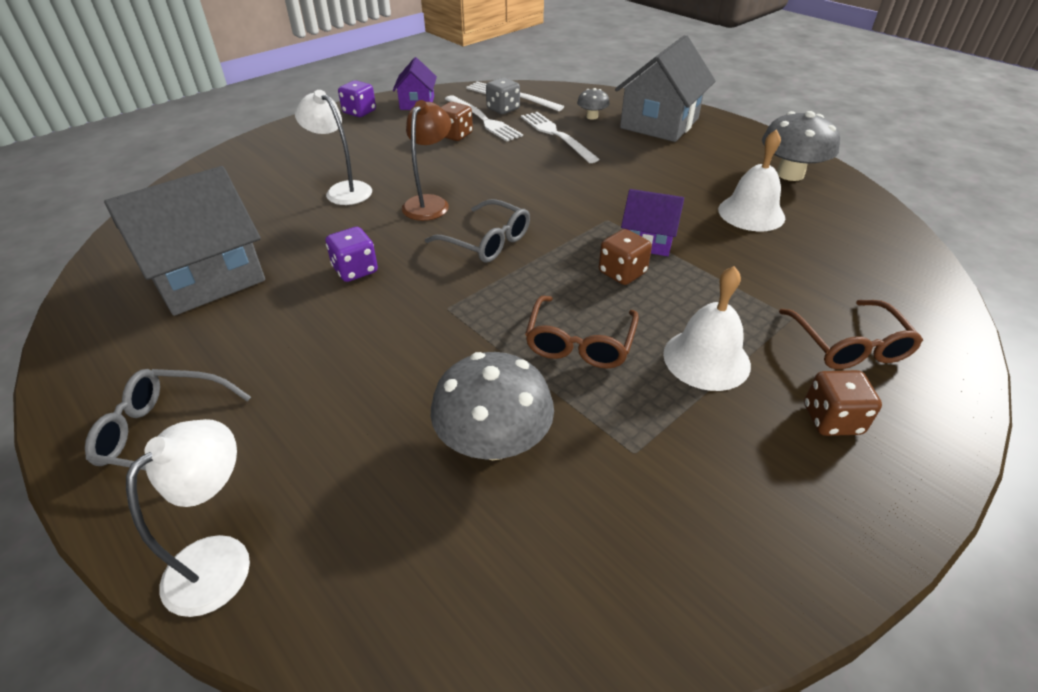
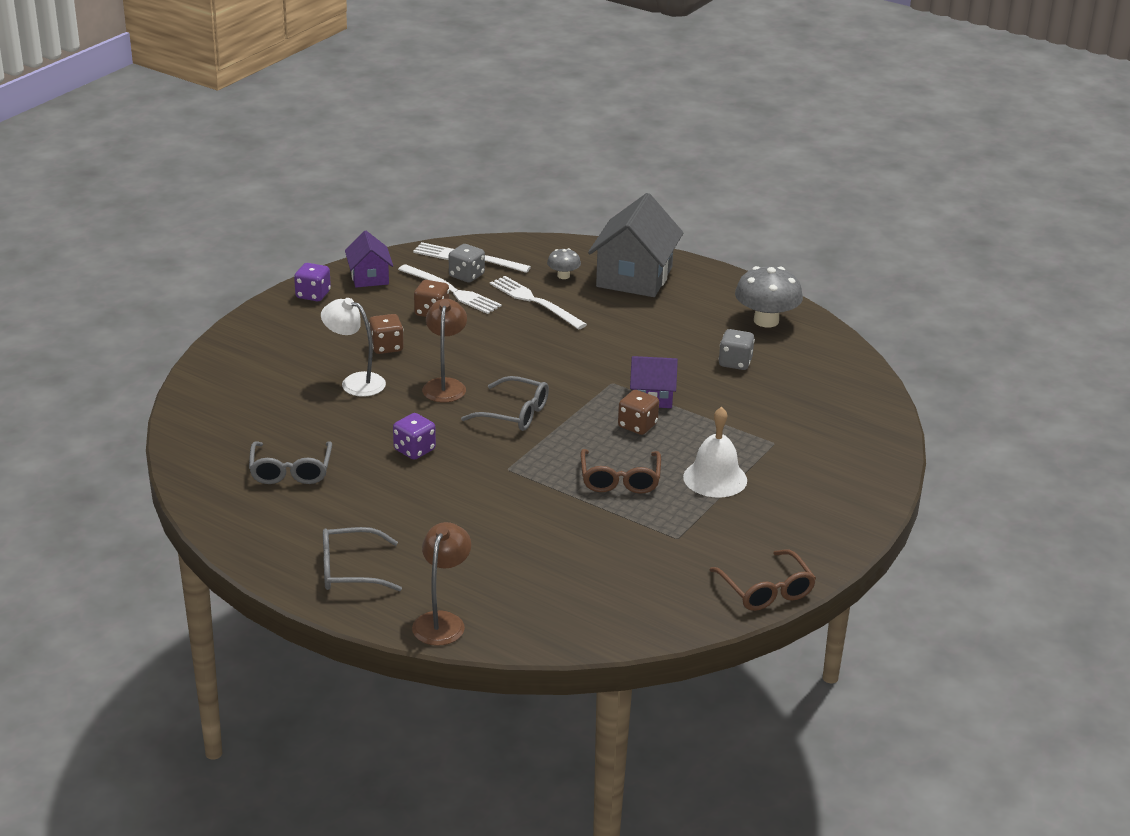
camera: 15 degrees left, 10 degrees down
(207, 277) = (291, 471): grey house -> grey glasses
(221, 559) = (442, 621): white lamp -> brown lamp
(493, 442) = (582, 545): grey mushroom -> none
(751, 213) = (735, 363): white bell -> grey dice
(832, 419) = (803, 503): brown dice -> brown dice (386, 347)
(849, 345) = (815, 456): brown glasses -> brown glasses (766, 590)

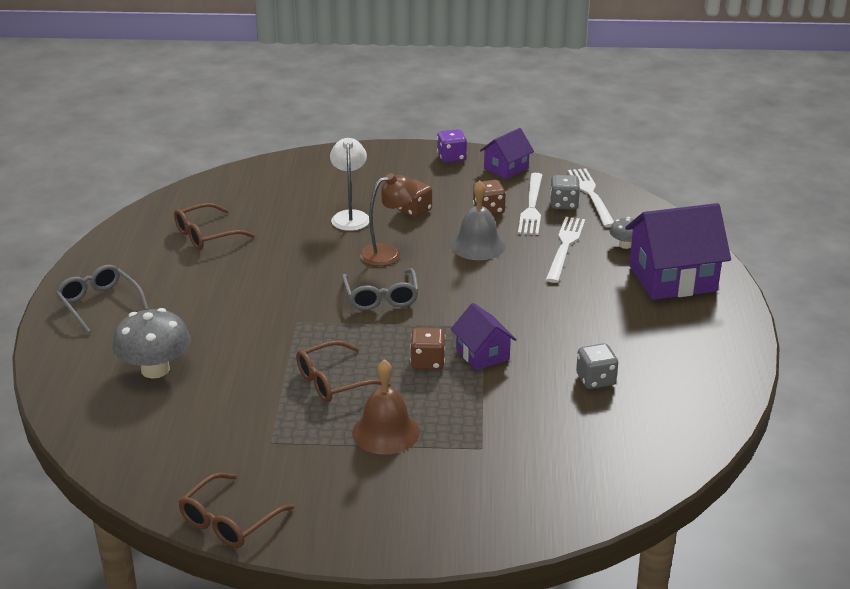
camera: 60 degrees right, 0 degrees up
(291, 471) = (206, 235): grey glasses -> brown glasses
(414, 450) = (282, 273): purple dice -> none
(442, 621) = (62, 366): brown lamp -> none
(484, 339) = (478, 245): none -> grey bell
(634, 277) = (672, 278): grey house -> purple house
(715, 478) = (385, 432): white bell -> brown bell
(766, 321) = (694, 373): grey mushroom -> grey mushroom (155, 369)

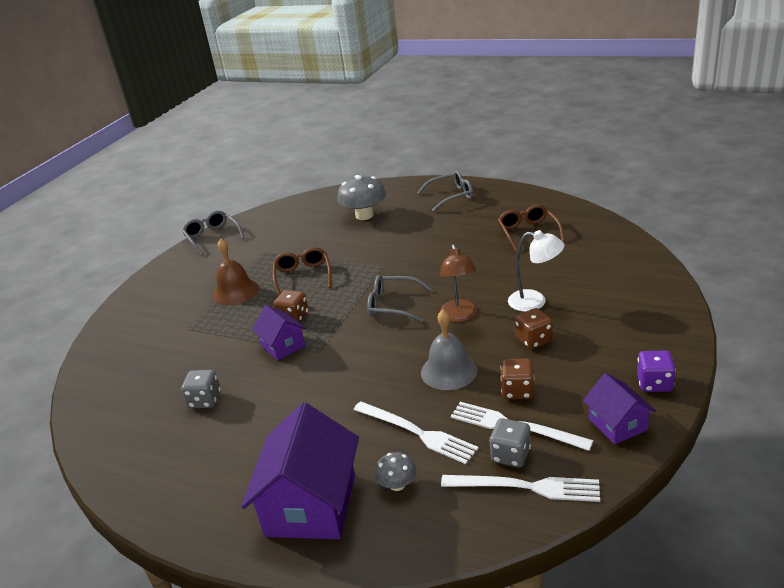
camera: 115 degrees right, 0 degrees up
(229, 521) = (212, 237): brown glasses -> grey glasses
(482, 354) = (283, 345): purple house -> purple house turned 60 degrees clockwise

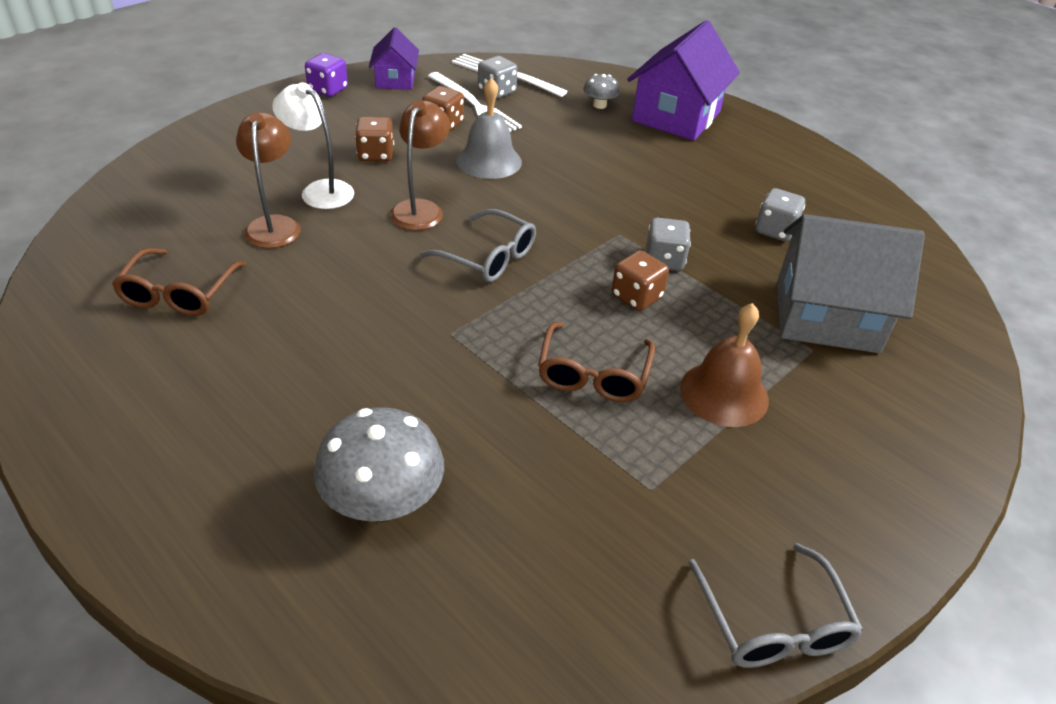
camera: 165 degrees left, 10 degrees up
(175, 350) = (826, 316): none -> grey house
(283, 345) = (664, 260): purple house -> grey dice
(417, 433) = (560, 128): white fork -> none
(451, 196) = (163, 466): grey glasses -> none
(531, 274) = (274, 225): none -> brown lamp

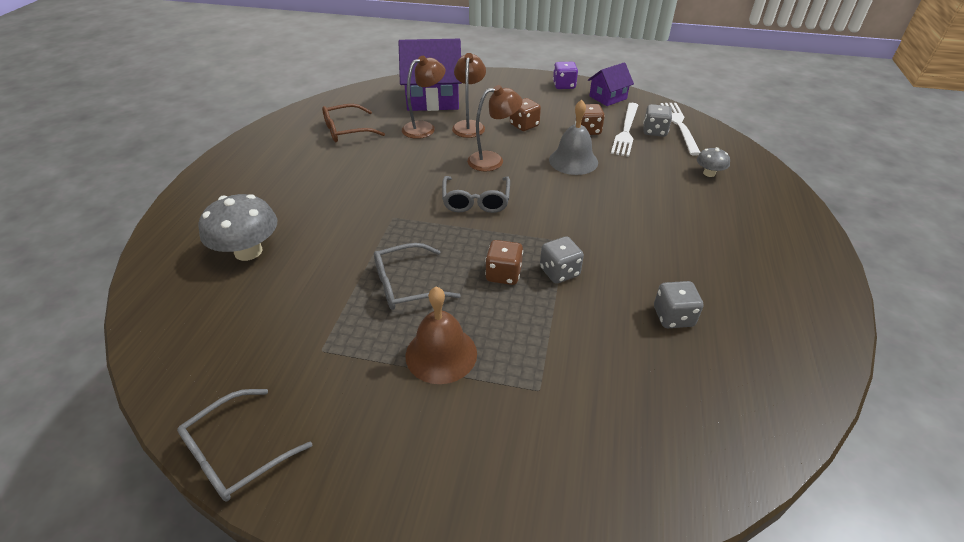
camera: 60 degrees right, 0 degrees up
(320, 190) = (469, 125): white lamp -> brown lamp
(593, 374) = (407, 285): brown glasses -> grey glasses
(676, 116) = (755, 211): purple house -> purple house (433, 99)
(826, 316) = (591, 385): grey house -> none

